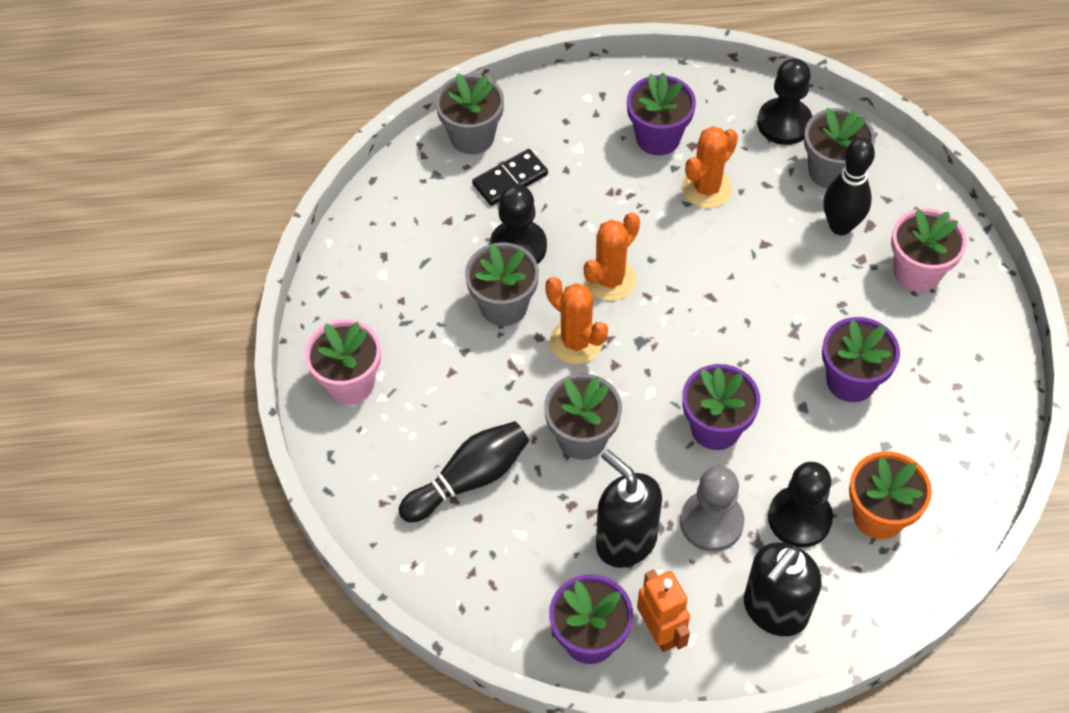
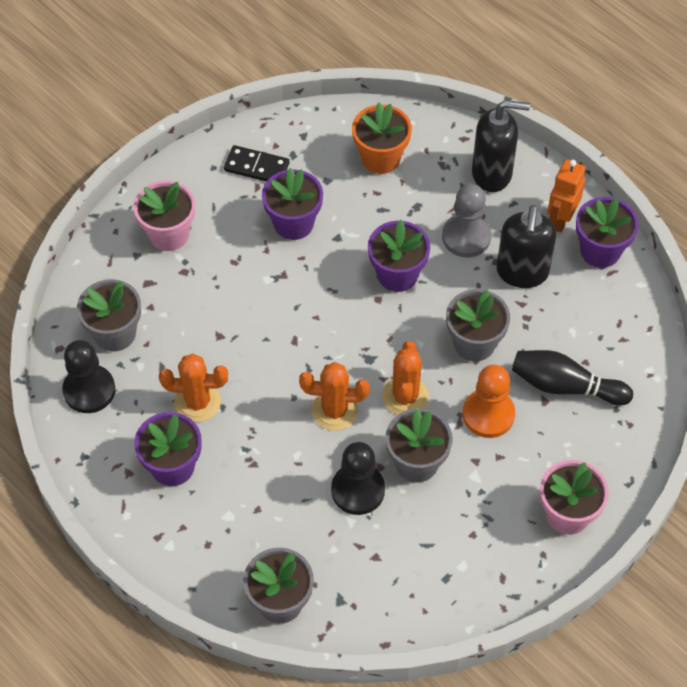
camera: 130 degrees left, 0 degrees up
(499, 394) = (488, 414): none -> orange pawn
(510, 180) = (300, 541): black domino -> black domino (256, 167)
(799, 518) = (420, 195): black pawn -> none
(840, 226) = (164, 299): black bowling pin -> none

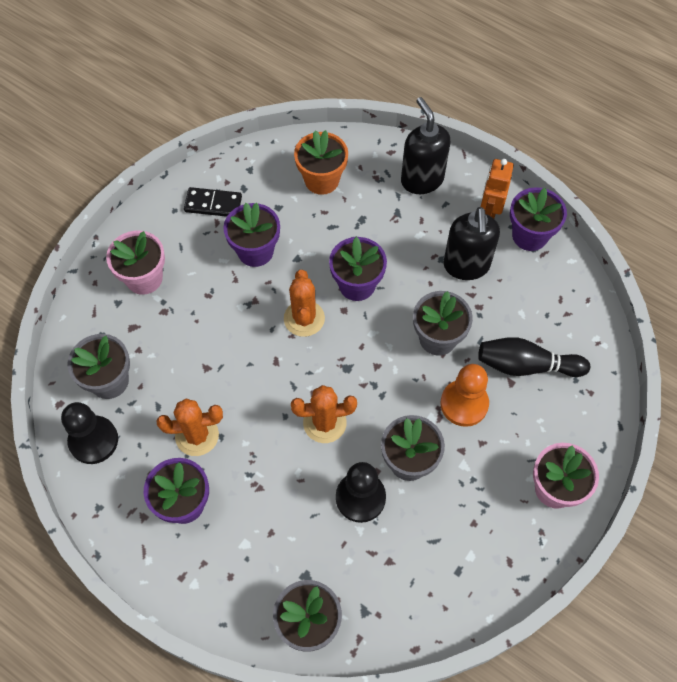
camera: 10 degrees left, 5 degrees up
(405, 396) = (386, 399): orange cactus -> orange cactus (304, 318)
(466, 237) = (411, 240): grey pawn -> none
(492, 173) = (422, 180): black soap dispenser -> black soap dispenser turned 105 degrees counterclockwise

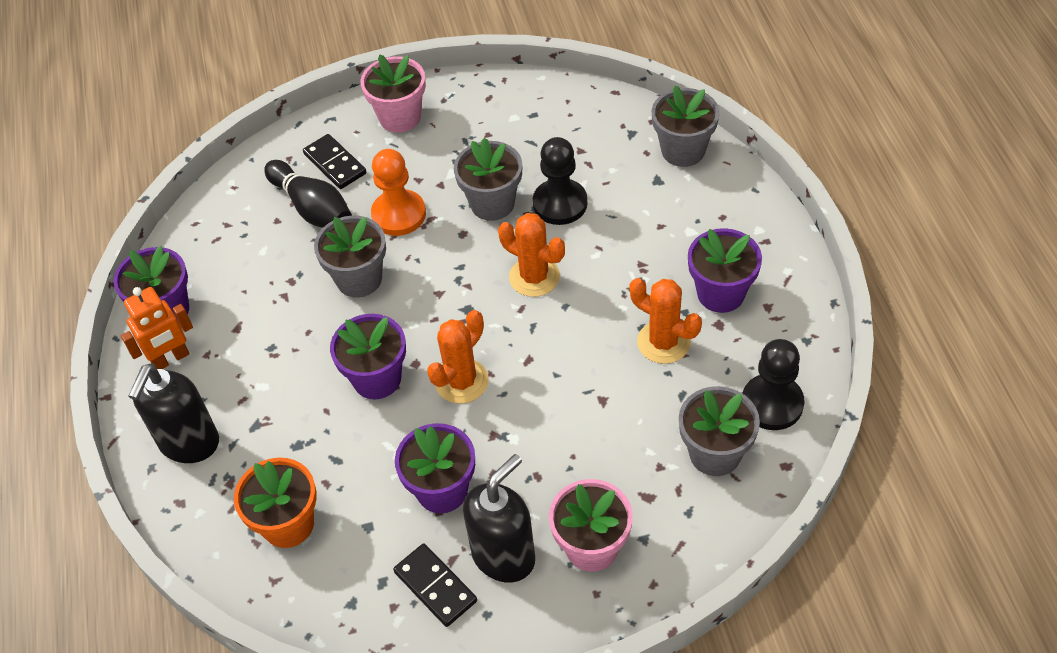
camera: 135 degrees left, 10 degrees down
(466, 266) = (257, 324): black soap dispenser -> black soap dispenser (504, 556)
(553, 411) = (335, 164): none -> black domino

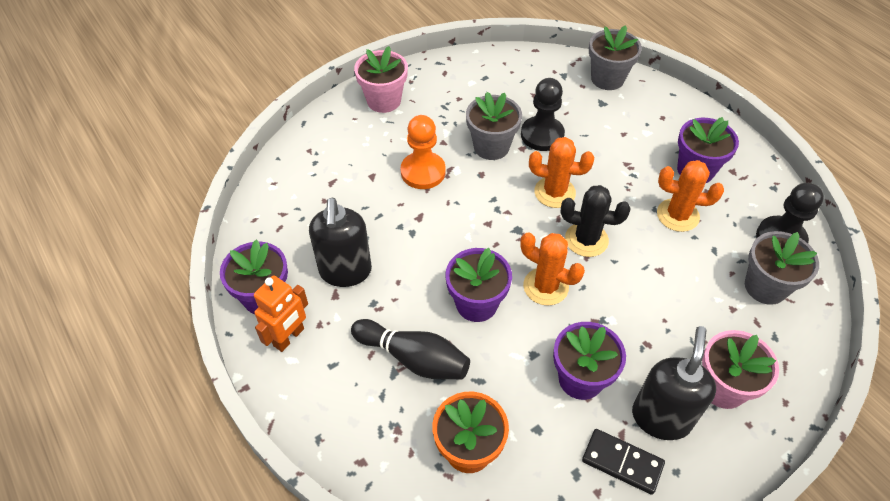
camera: 25 degrees left, 0 degrees up
(189, 443) = (343, 406): black soap dispenser -> black soap dispenser (345, 271)
(313, 208) = (350, 184): black bowling pin -> black bowling pin (413, 358)
(335, 164) = (350, 146): black domino -> none
(359, 279) = (418, 229): grey flower pot -> none
(462, 381) = (545, 286): orange cactus -> orange cactus turned 75 degrees counterclockwise
(538, 341) = (586, 240): none -> black cactus

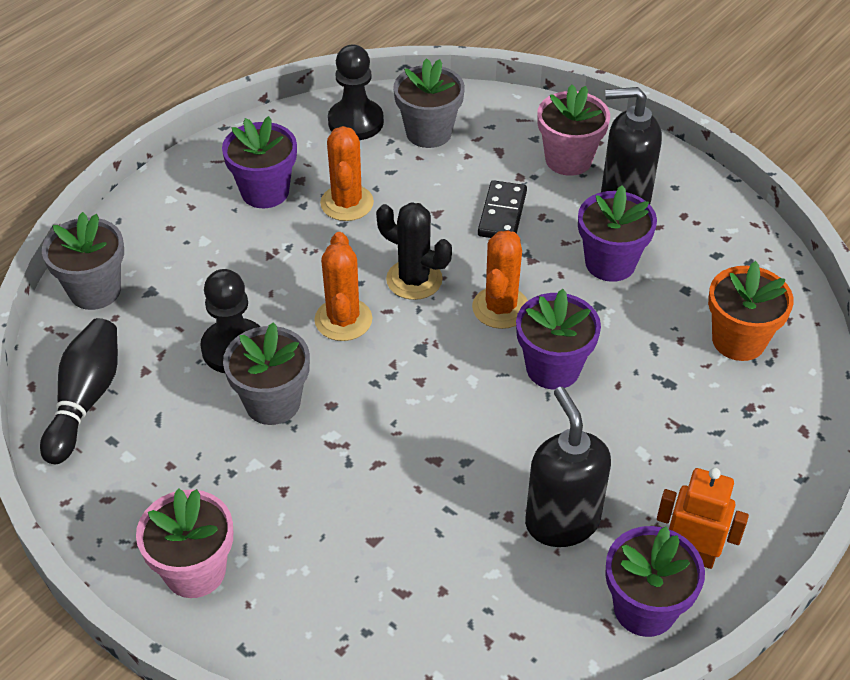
camera: 105 degrees left, 5 degrees down
(345, 271) = (562, 521): black soap dispenser -> black soap dispenser turned 90 degrees counterclockwise
(413, 358) = (656, 413): black bowling pin -> black bowling pin (85, 400)
(423, 172) = (347, 475): orange pawn -> none
(586, 240) = (414, 280): black cactus -> black cactus turned 60 degrees counterclockwise
(622, 462) = (687, 223): black domino -> black domino (502, 214)

